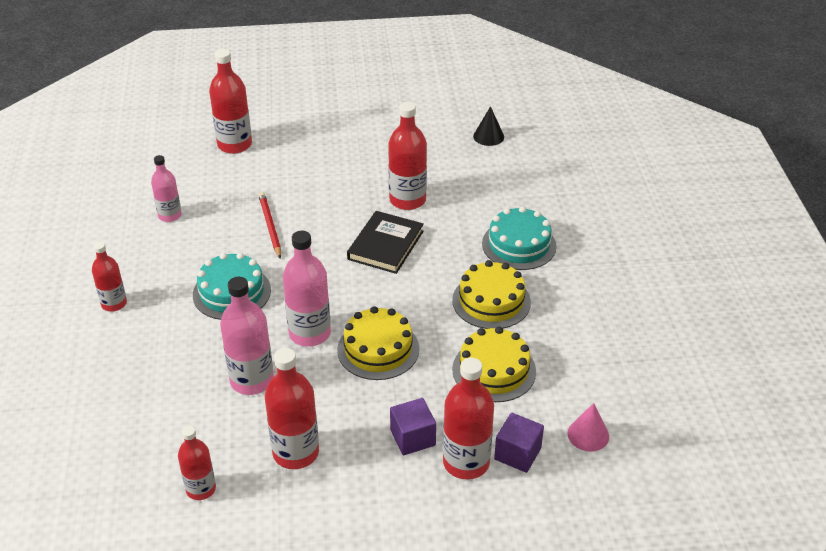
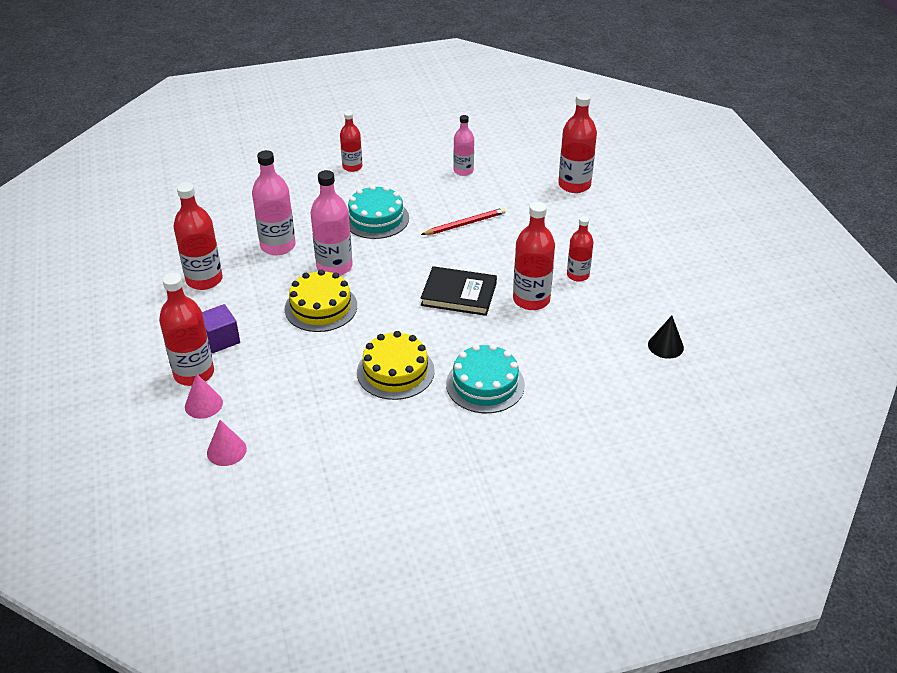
camera: 80 degrees right, 0 degrees up
(201, 489) = (170, 241): red bottle -> red bottle (578, 275)
(494, 370) = (303, 381): yellow cake -> none
(517, 453) = (203, 404): purple cube -> pink cone

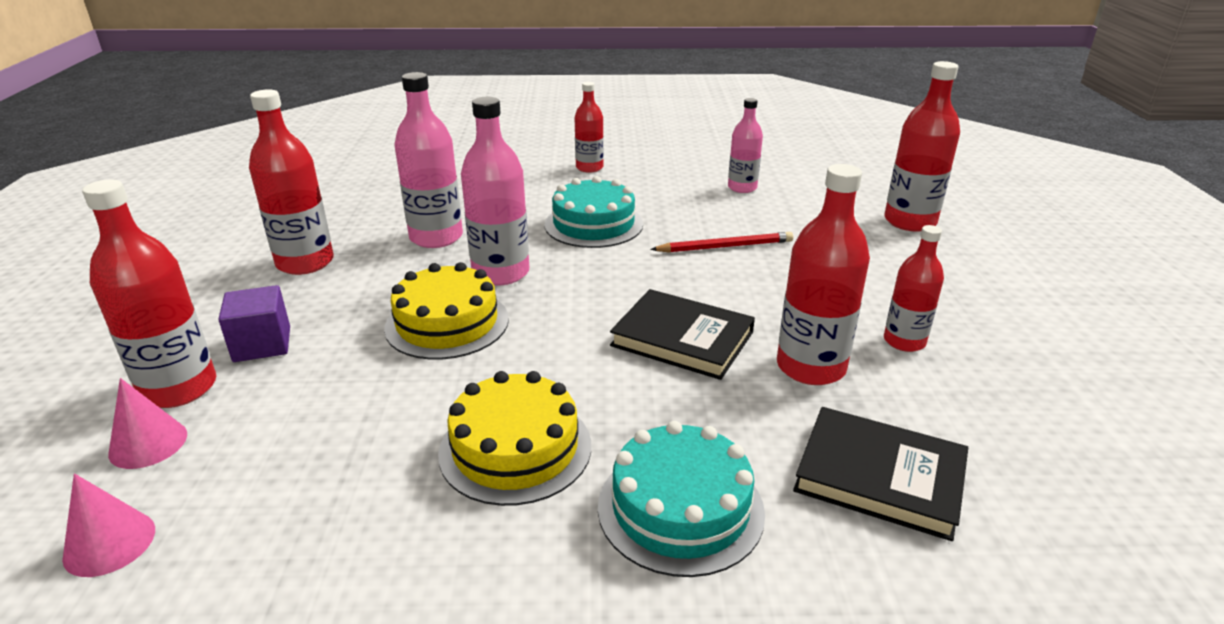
camera: 15 degrees right, 10 degrees down
(572, 352) = (879, 476): none -> black book
(665, 346) = (1091, 500): black cone -> none

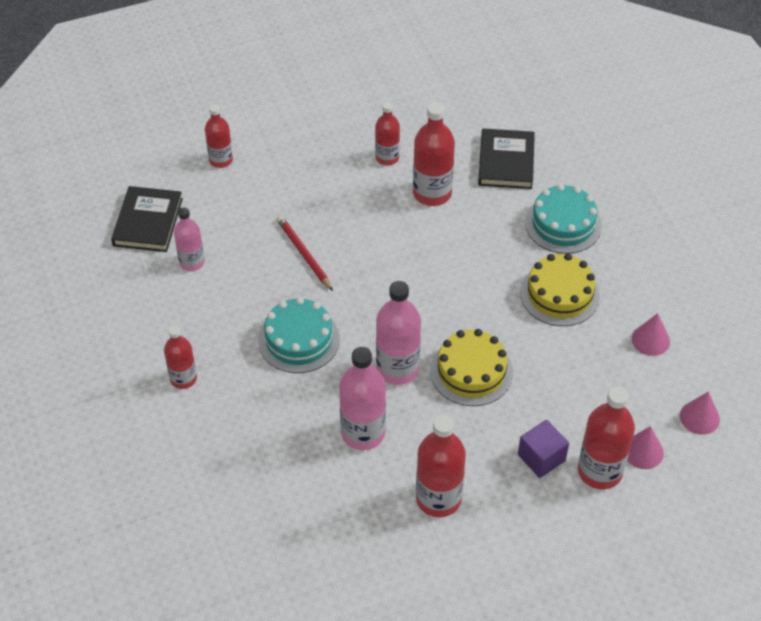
camera: 110 degrees left, 20 degrees up
(323, 538) = (650, 340): none -> pink cone
(682, 338) = (431, 252): black book -> black book (148, 222)
(910, 221) = (221, 160): red bottle -> red bottle, size x0.63

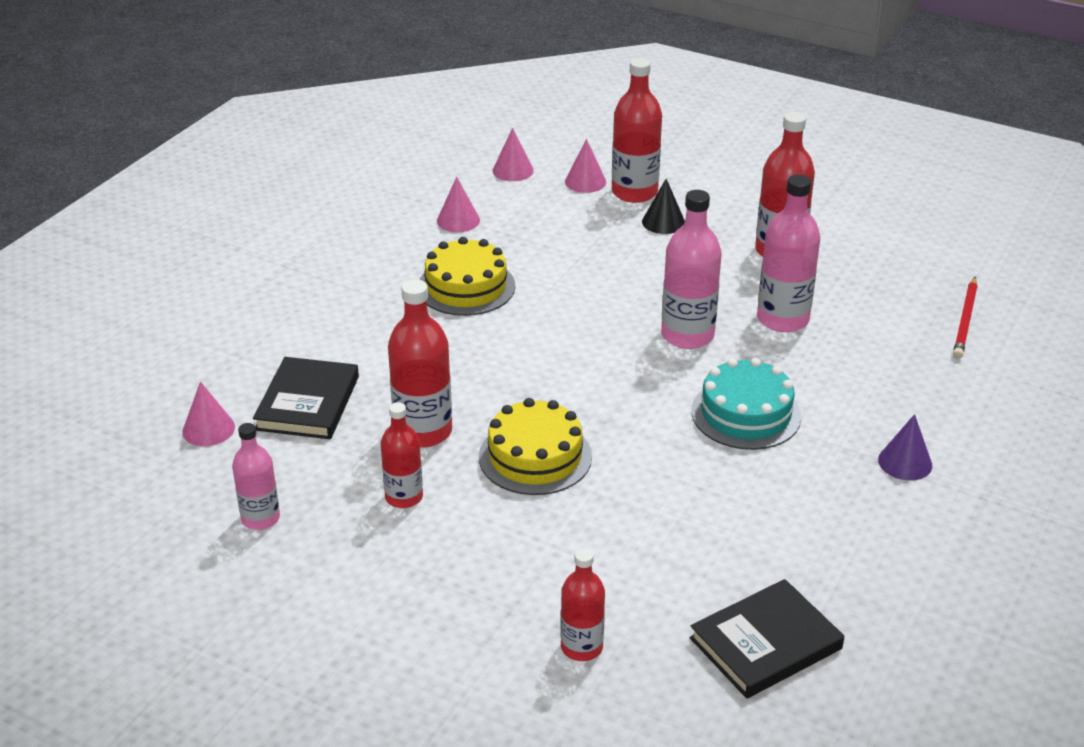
camera: 130 degrees left, 15 degrees down
(183, 378) = (905, 462): red bottle -> purple cone
(192, 262) = (766, 559): pink bottle -> pink bottle (260, 518)
(304, 254) = (635, 476): red pencil -> red pencil (965, 320)
(471, 371) = (628, 294): yellow cake -> yellow cake (535, 456)
(506, 162) = (308, 403): black book -> black book turned 45 degrees counterclockwise
(521, 115) = (208, 429): none -> pink cone
(541, 458) = (663, 222): purple cube -> black cone
(563, 224) = (364, 324): turquoise cake -> none

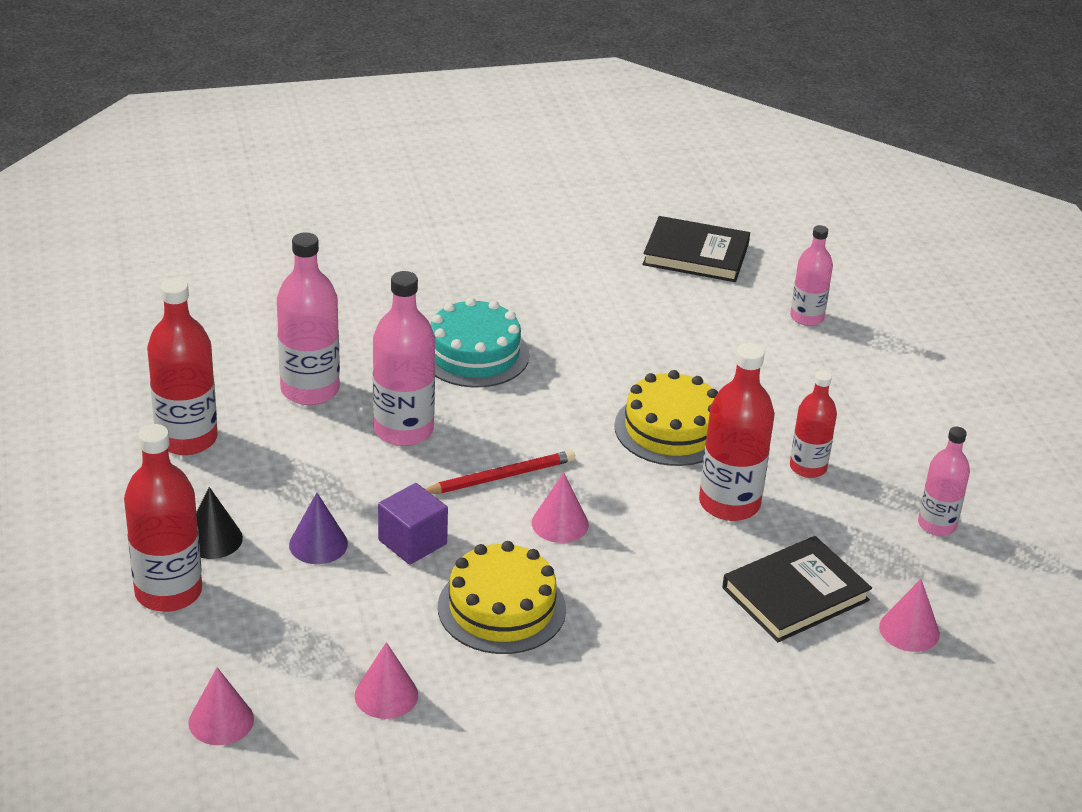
camera: 135 degrees left, 0 degrees up
(567, 285) = (412, 542): none -> purple cube
(581, 647) = (807, 317): red bottle -> pink bottle
(585, 181) = (184, 643): pink cone -> pink cone (560, 523)
(905, 462) = (436, 265): purple cone -> purple cone (318, 544)
(965, 320) = (193, 298): red pencil -> red pencil (500, 477)

